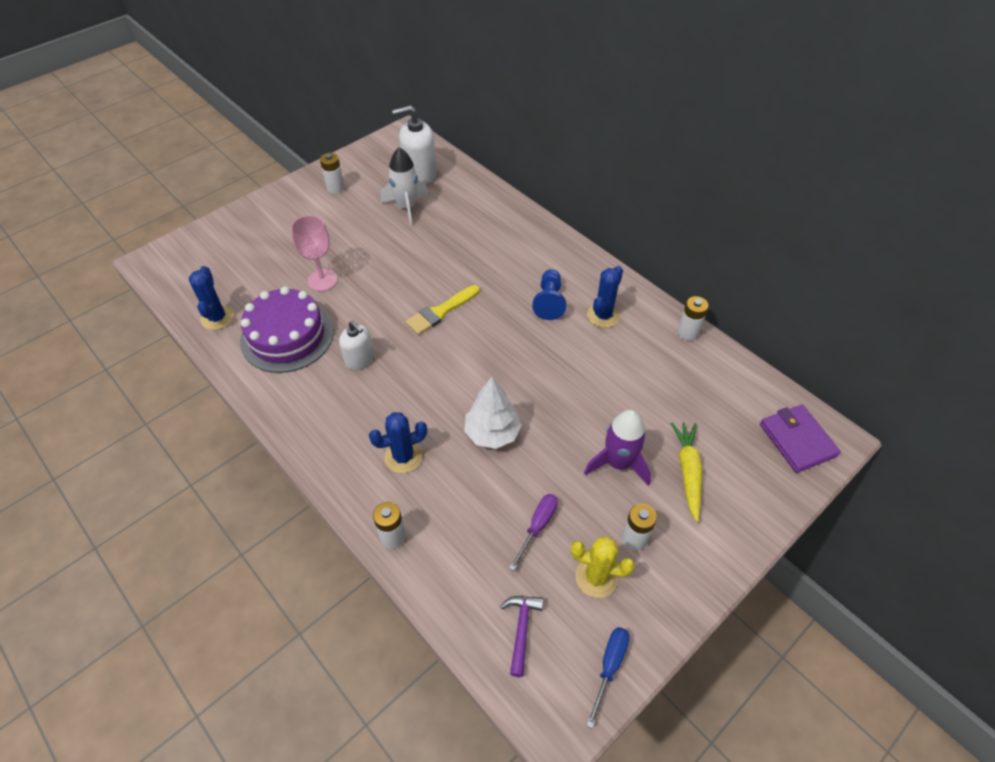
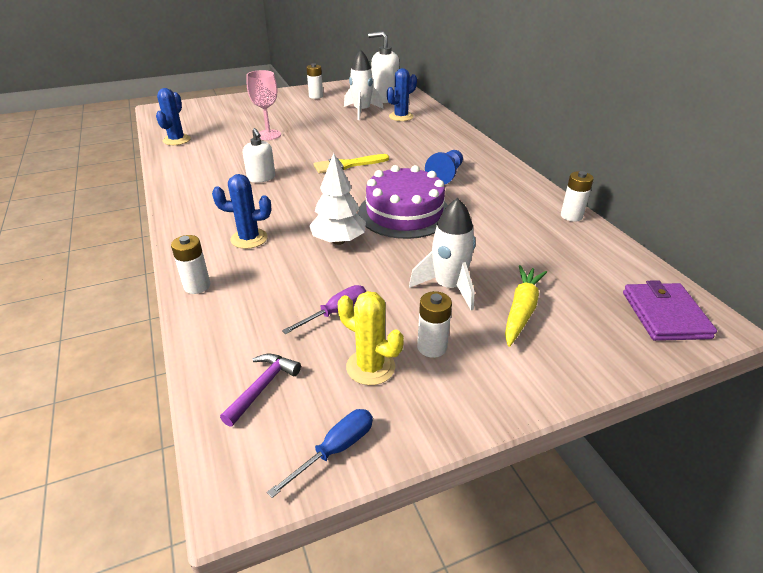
camera: 20 degrees right, 15 degrees down
(287, 336) = (217, 157): purple cake -> purple cake (404, 213)
(603, 315) = (491, 191): blue cactus -> blue cactus (401, 117)
(618, 463) = (448, 287): purple rocket -> white rocket

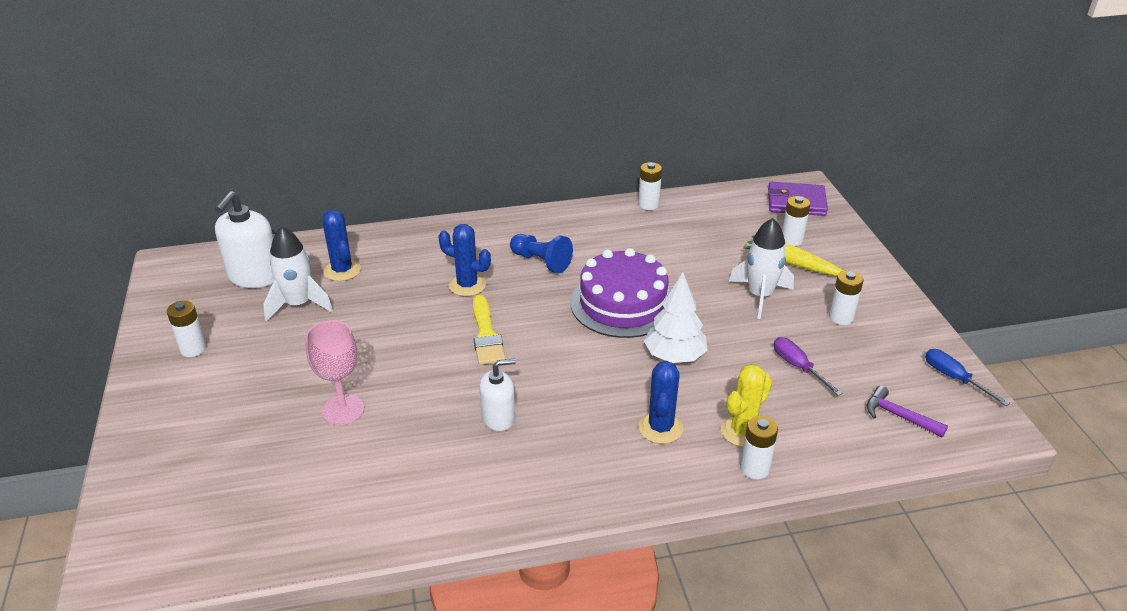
camera: 80 degrees left, 0 degrees up
(176, 140) = (308, 529): blue cactus -> blue cactus (467, 285)
(370, 367) = (867, 353): yellow cactus -> yellow cactus (743, 431)
(573, 310) = (792, 240): none -> white battery

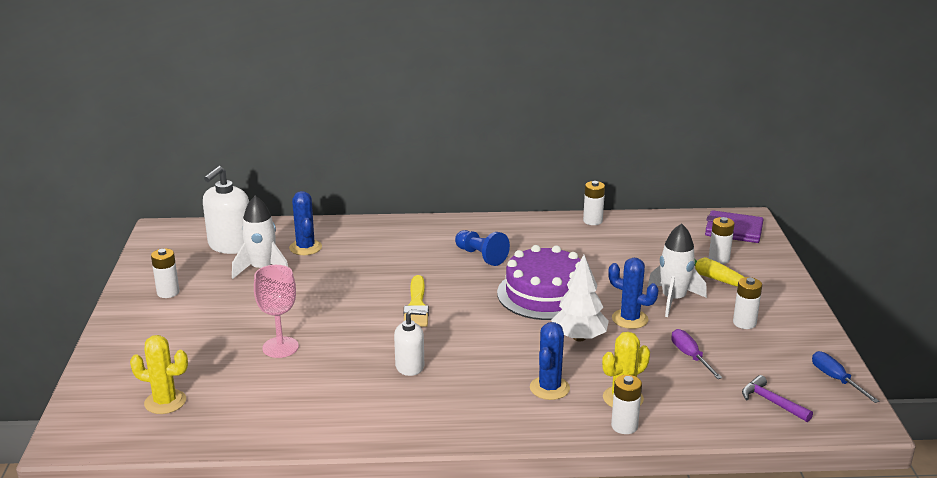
camera: 10 degrees right, 10 degrees down
(221, 505) = (165, 402): none -> yellow cactus
(467, 285) = (410, 268): blue cactus -> blue cactus (630, 319)

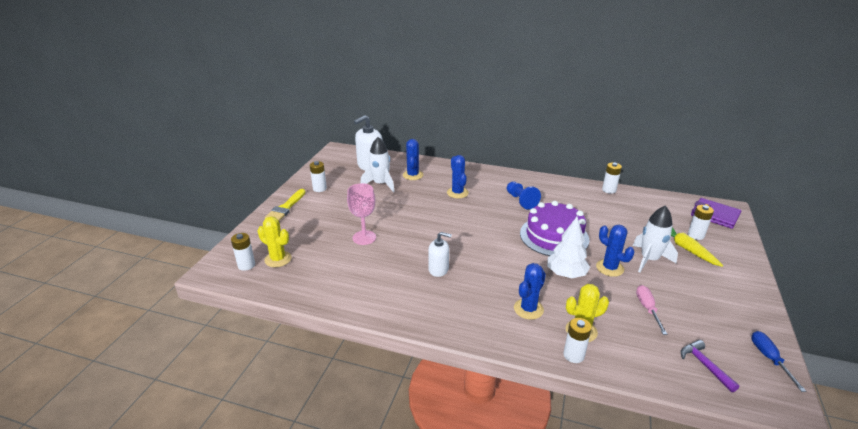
camera: 20 degrees right, 5 degrees up
(386, 261) = (457, 193): none -> blue cactus
(416, 305) = (463, 227): yellow brush -> yellow brush (286, 207)
(690, 356) = (647, 309): purple screwdriver -> pink screwdriver
(744, 323) = (701, 290): white battery -> white battery (246, 265)

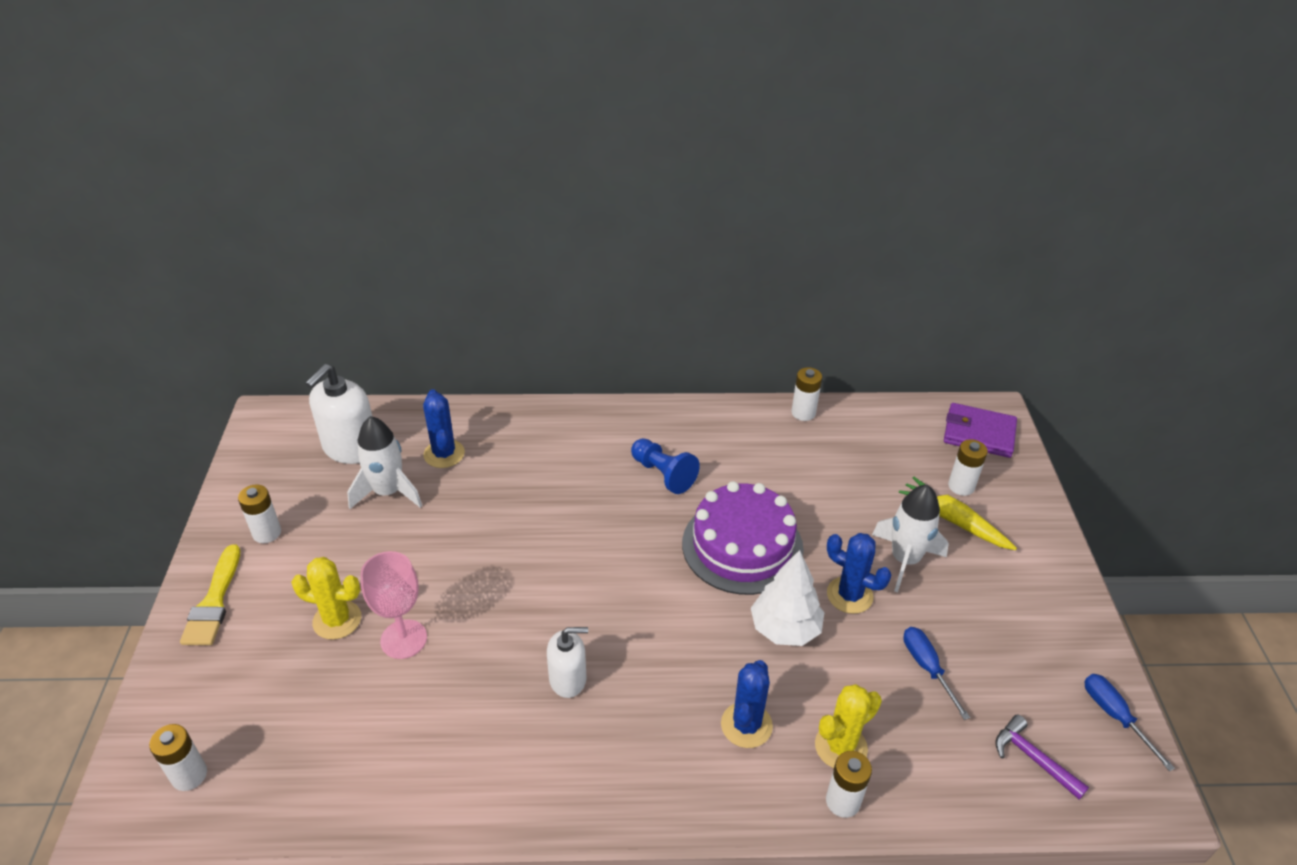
camera: 20 degrees left, 10 degrees up
(278, 259) = (250, 741): yellow cactus -> yellow cactus (337, 620)
(457, 193) = (543, 480): blue cactus -> none
(647, 309) = (927, 668): pink screwdriver -> blue screwdriver

